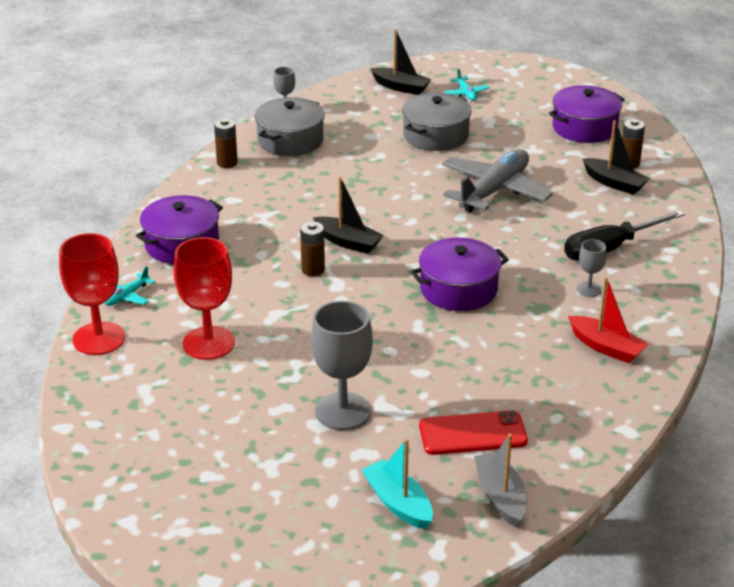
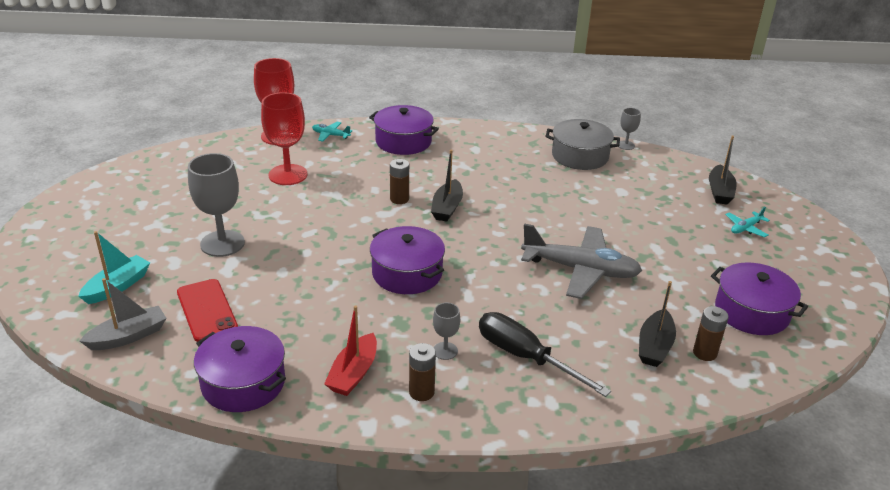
camera: 70 degrees right, 0 degrees up
(227, 163) = (524, 137): brown battery -> brown battery (421, 392)
(435, 135) = (651, 223): grey pot -> none
(602, 418) = (243, 383): none -> purple pot

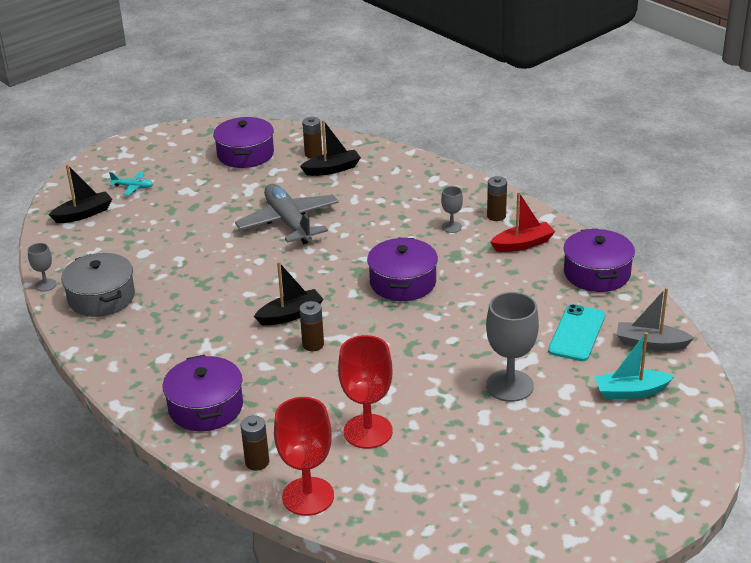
camera: 130 degrees left, 0 degrees up
(206, 310) = (577, 333): red phone -> turquoise phone
(330, 135) = (257, 462): turquoise plane -> brown battery
(525, 357) = (411, 201): black screwdriver -> none

